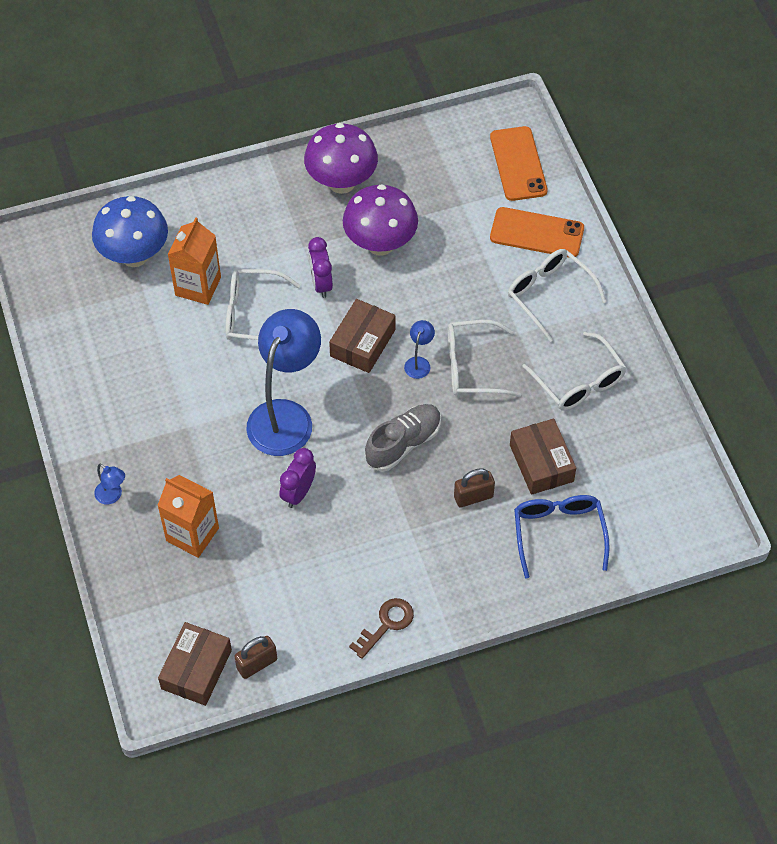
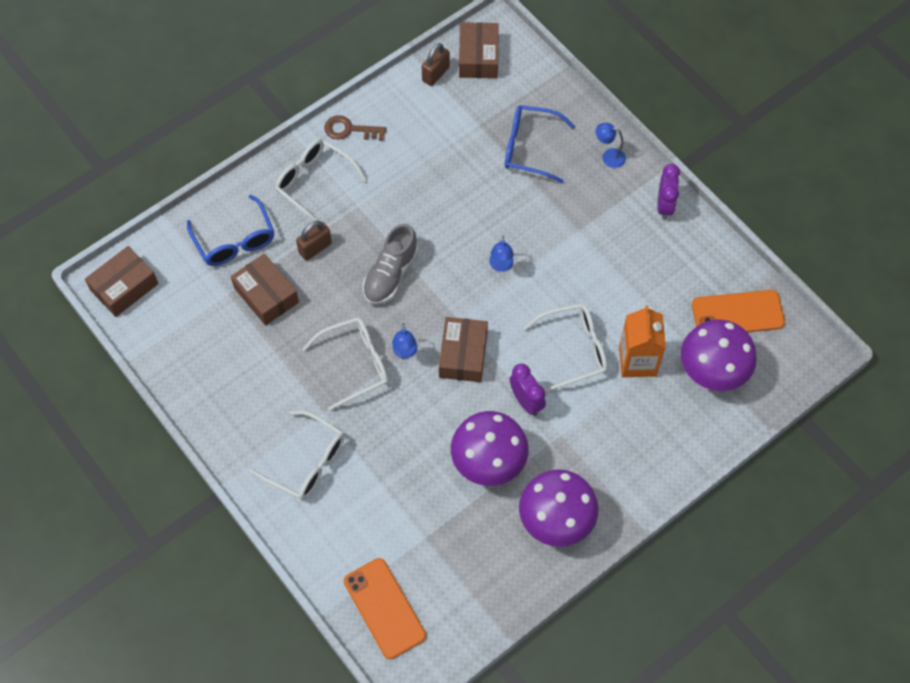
camera: 160 degrees right, 5 degrees up
(134, 255) = (712, 372): blue mushroom -> purple mushroom
(192, 534) = (530, 148): orange carton -> blue glasses
(286, 416) = (501, 266): blue lamp -> blue lamp, size x0.41
(298, 492) = (461, 206): purple clock -> purple clock (665, 206)
(386, 624) = (349, 130): brown key -> brown key turned 75 degrees clockwise
(537, 233) = (339, 528): orange phone -> orange phone (737, 313)
(578, 382) = (254, 381): white glasses -> white glasses (315, 183)
(692, 519) = (124, 287): none -> brown box

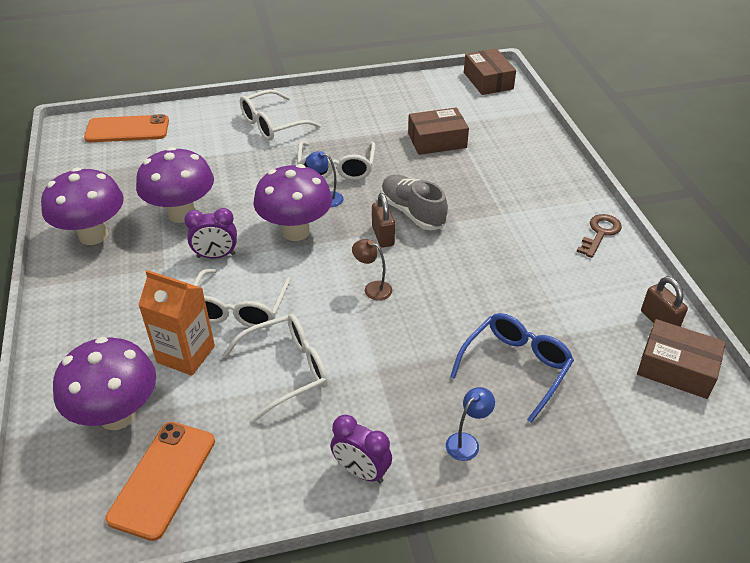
camera: 115 degrees right, 20 degrees down
(234, 240) = (502, 137): blue glasses -> none
(315, 183) = (542, 194): white glasses -> white glasses (286, 370)
(315, 248) = (468, 177): brown padlock -> brown padlock (383, 236)
(463, 355) = (295, 231): brown box -> purple mushroom
(501, 266) = (372, 288): blue lamp -> brown lamp

